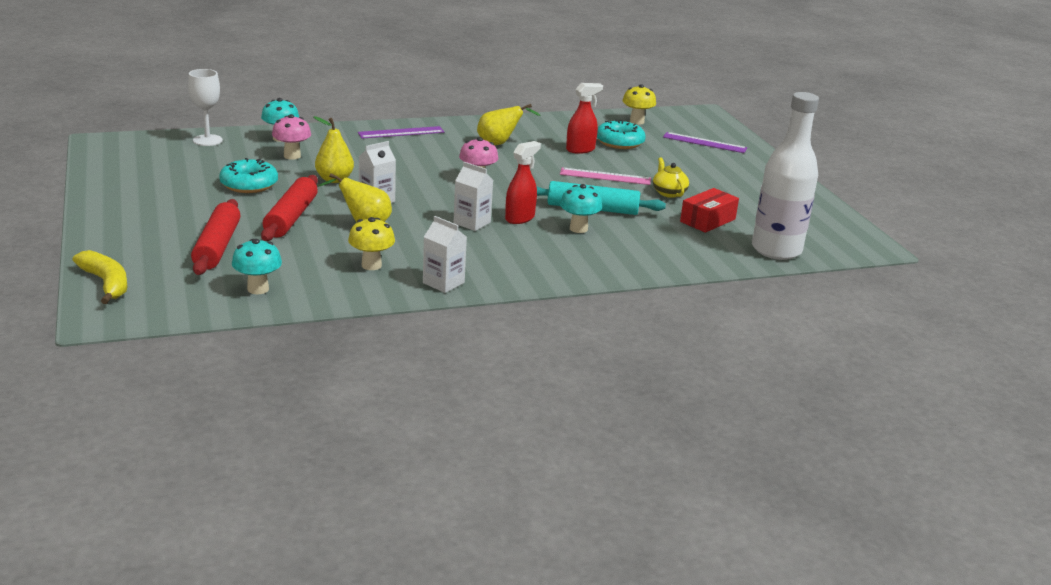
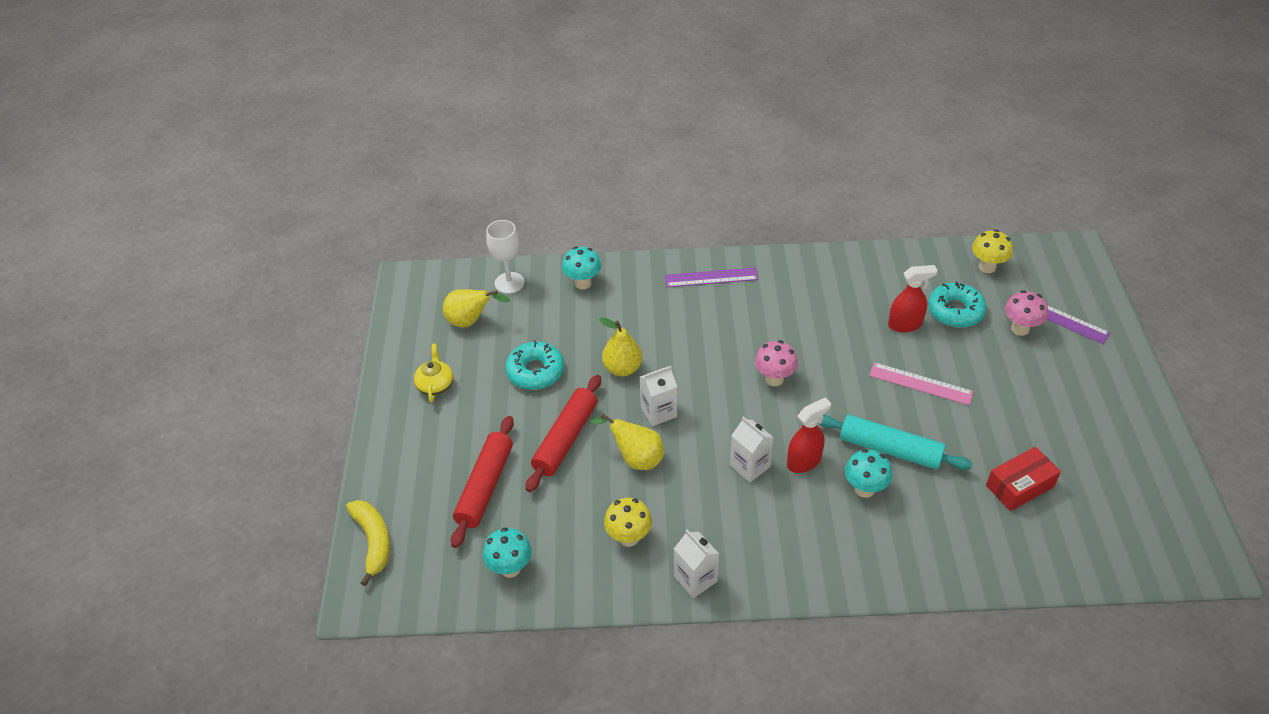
camera: 20 degrees right, 20 degrees up
(292, 156) = (588, 319): pink mushroom -> pink mushroom (1020, 329)
(499, 144) = (814, 307): yellow pear -> yellow pear (471, 321)
(668, 193) = (987, 423): yellow teapot -> yellow teapot (436, 385)
(776, 250) = (1087, 556): white bottle -> none

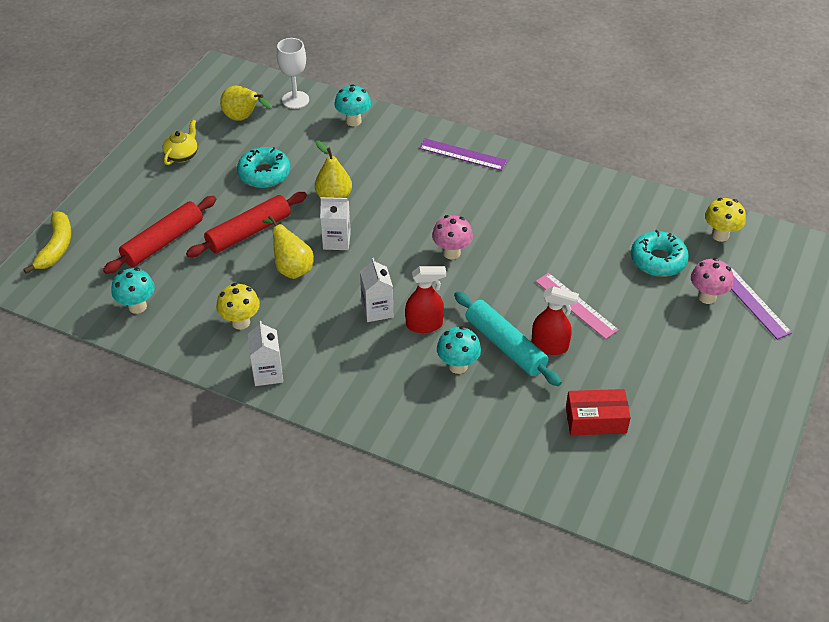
camera: 25 degrees right, 0 degrees up
(905, 324) = (602, 254): red spray bottle -> red spray bottle (550, 346)

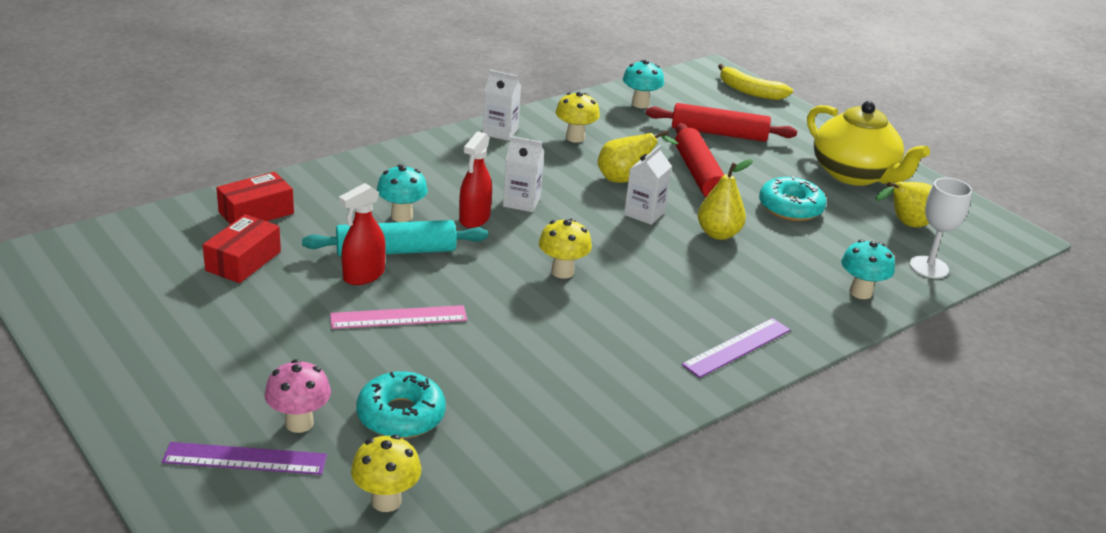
camera: 115 degrees right, 15 degrees down
(163, 242) = (719, 133): red rolling pin -> red rolling pin turned 60 degrees counterclockwise
(182, 155) = (854, 174): yellow teapot -> yellow teapot, size x2.11
(451, 253) = (562, 271): pink mushroom -> yellow mushroom
(532, 454) = (256, 213): none -> red box

